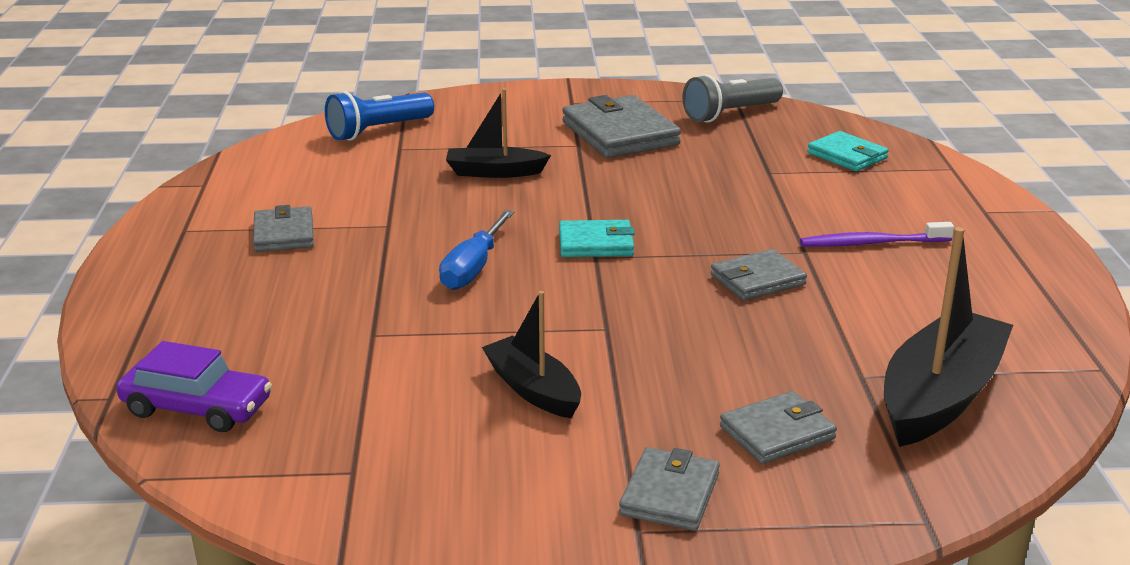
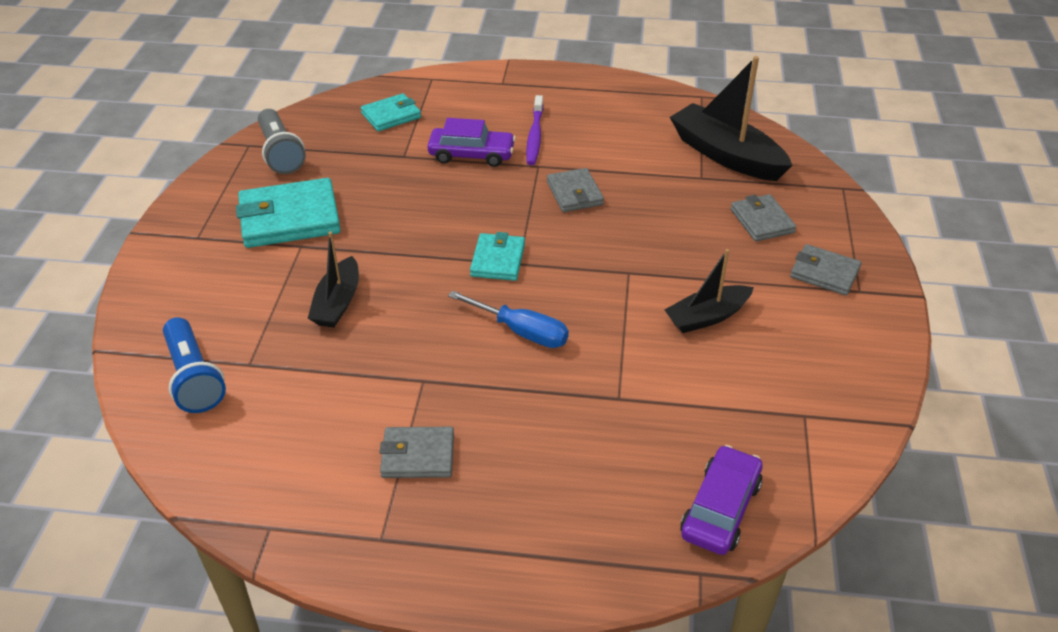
camera: 80 degrees left, 15 degrees up
(620, 133) = (289, 218): grey wallet -> turquoise wallet
(799, 208) = (471, 155): none -> purple car

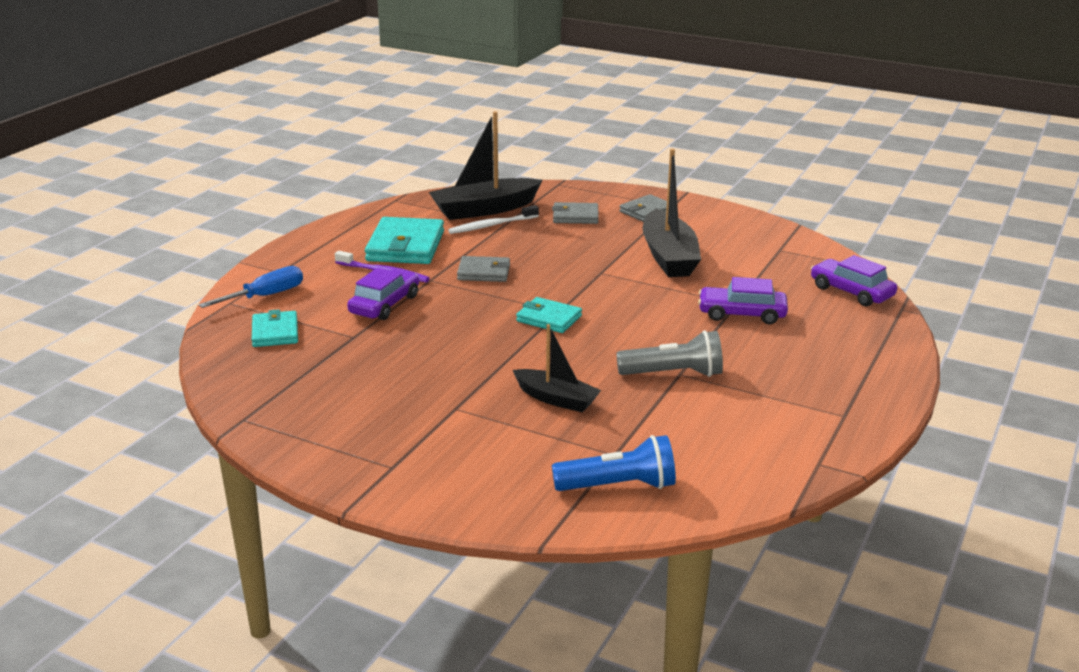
camera: 70 degrees left, 15 degrees down
(280, 153) = (281, 401): grey flashlight -> grey flashlight (673, 374)
(289, 218) = (405, 409): turquoise wallet -> turquoise wallet (405, 246)
(418, 455) = (764, 388): grey wallet -> none
(521, 331) = (644, 324): blue screwdriver -> blue screwdriver (265, 296)
(591, 407) = (741, 314): none -> purple car
(690, 170) = (492, 225): none -> white toothbrush
(707, 317) = (669, 256): black boat -> black boat, size x1.65

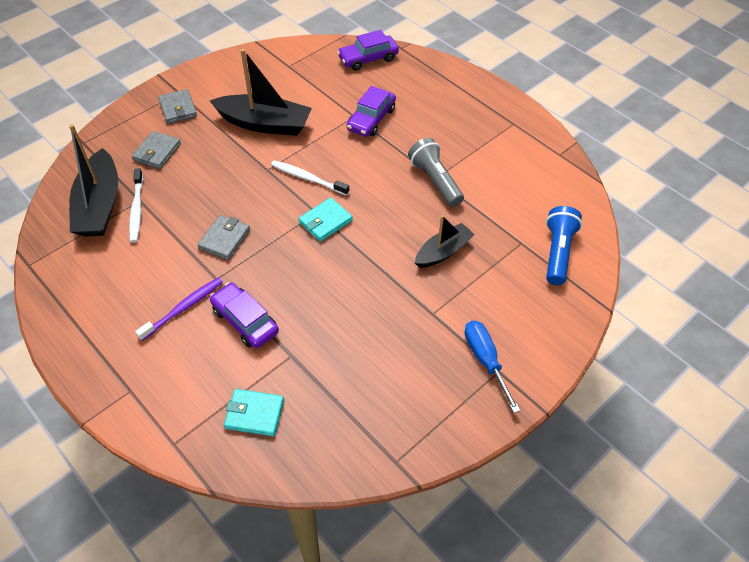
camera: 70 degrees left, 25 degrees up
(265, 296) = (176, 411): blue screwdriver -> blue screwdriver (485, 361)
(405, 246) = (138, 280): turquoise wallet -> none
(606, 296) = (308, 178): none -> white toothbrush
(673, 374) = (435, 181): grey flashlight -> grey flashlight turned 45 degrees counterclockwise

